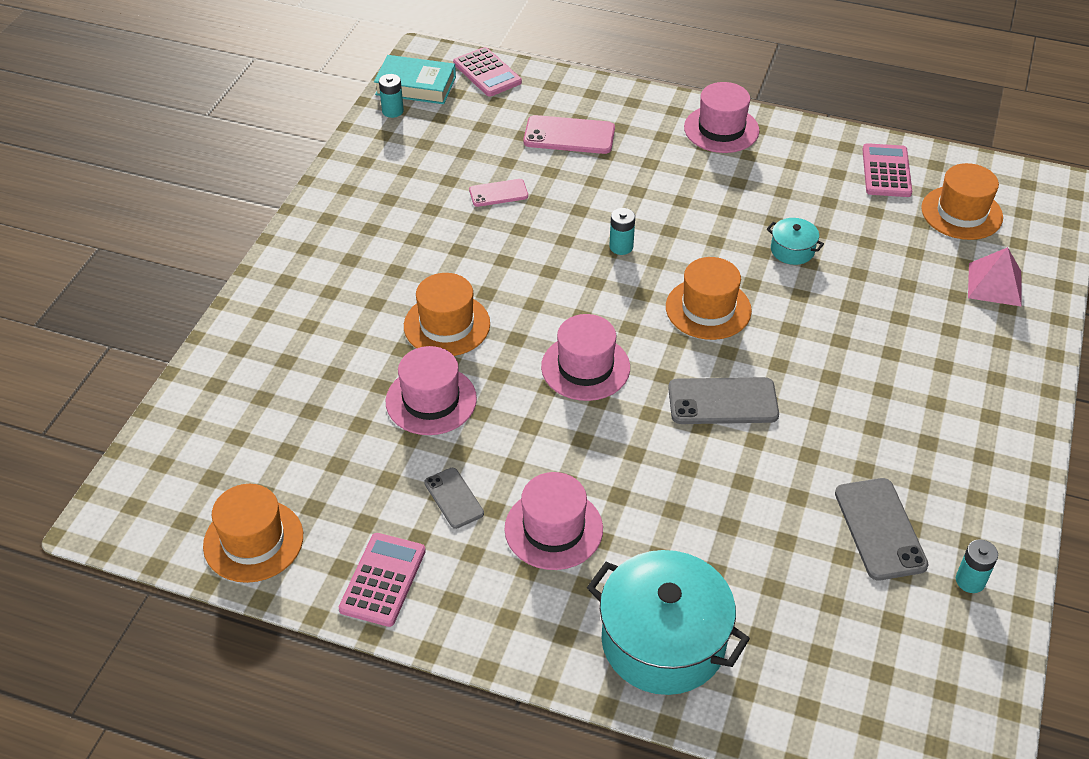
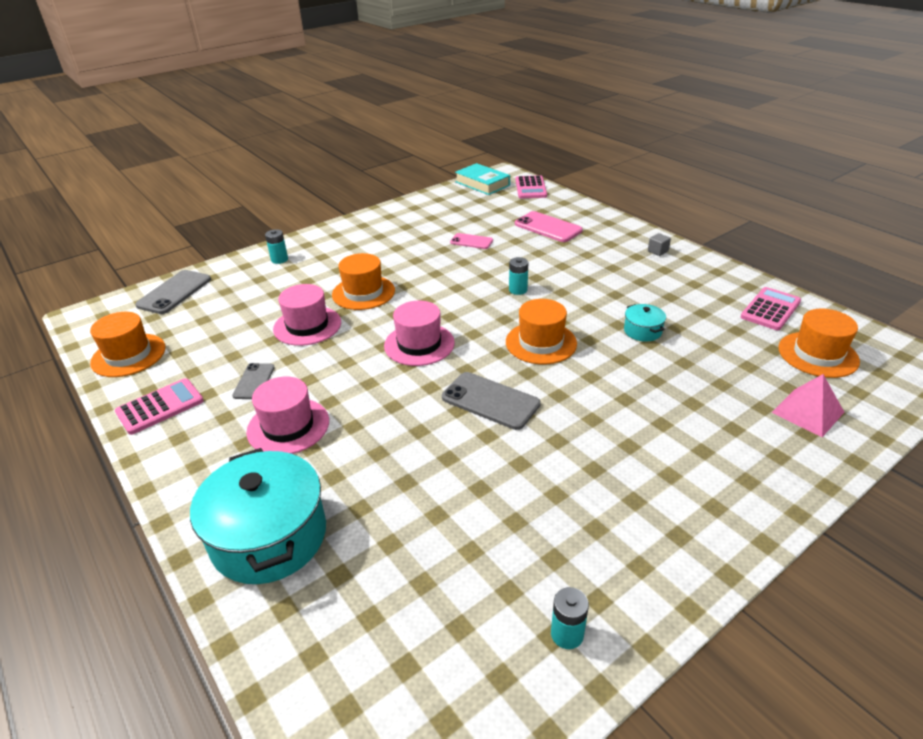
camera: 35 degrees right, 10 degrees down
(392, 111) = (456, 191): turquoise battery -> turquoise battery (279, 259)
(721, 129) = (658, 251): pink hat -> grey cube
(880, 529) = (524, 546): grey phone -> grey phone (174, 292)

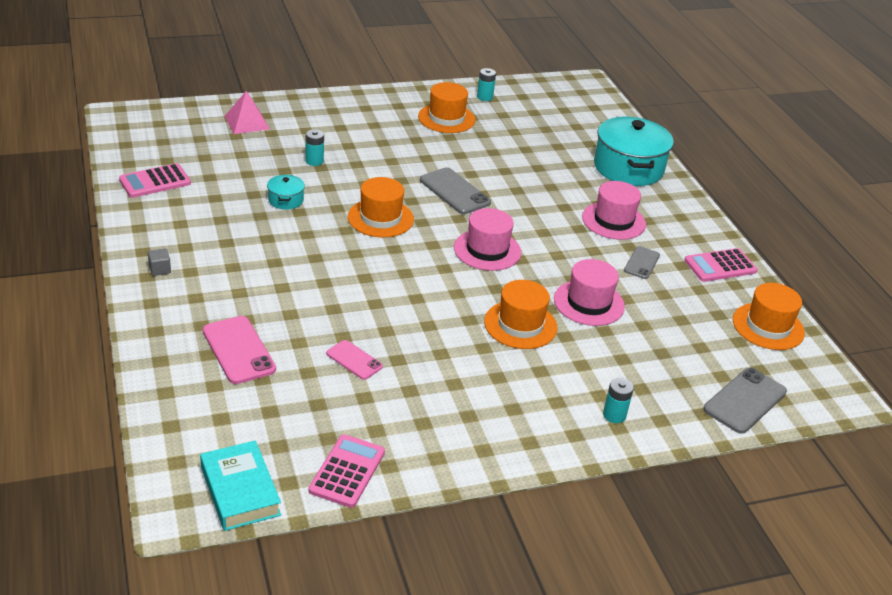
camera: 165 degrees left, 0 degrees up
(518, 290) = (356, 274): turquoise battery -> turquoise battery (314, 161)
(530, 188) = (176, 446): pink calculator -> pink calculator (347, 471)
(818, 354) = (180, 144): orange hat -> orange hat (446, 118)

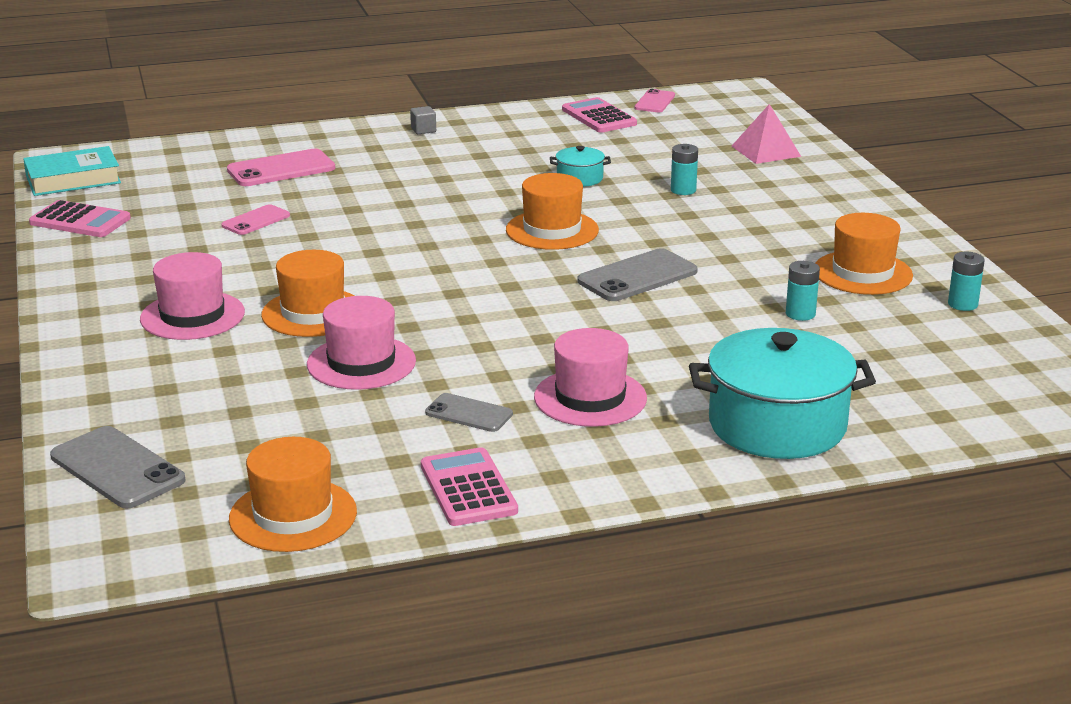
camera: 95 degrees right, 10 degrees down
(128, 154) = (654, 102): none -> pink phone
(487, 250) = (487, 296): pink hat -> pink hat (192, 316)
(614, 415) = (118, 365): turquoise battery -> turquoise battery (800, 314)

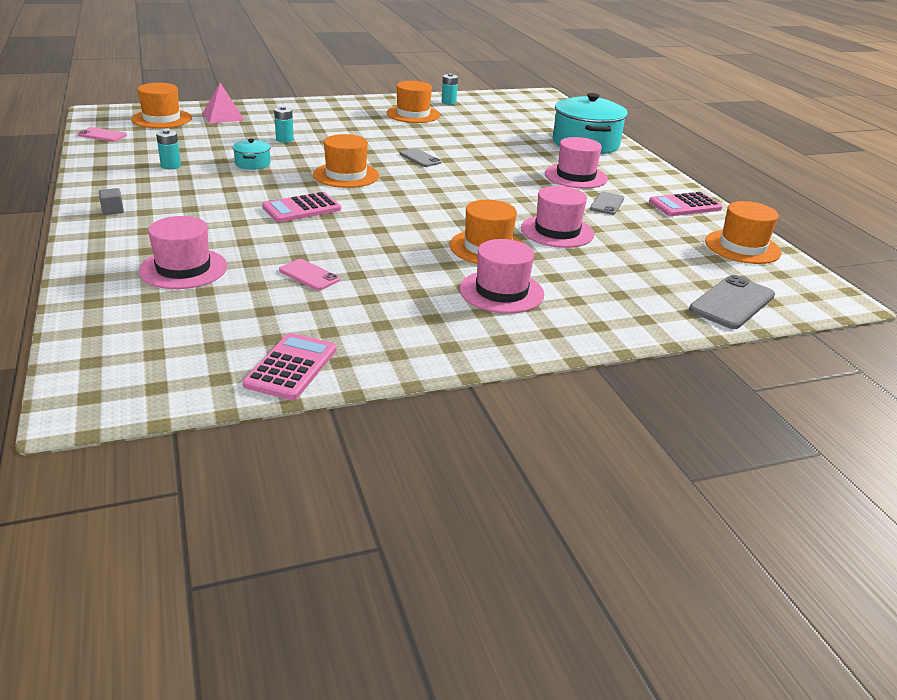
camera: 95 degrees left, 5 degrees up
(73, 179) = (161, 387): turquoise book -> none
(281, 169) = (183, 269): pink phone -> pink hat
(598, 117) = (124, 152): pink calculator -> pink calculator (302, 208)
(637, 276) = (420, 158): grey phone -> grey phone, size x0.61
(734, 121) = (161, 119): none -> orange hat
(800, 314) = (465, 129): turquoise battery -> turquoise battery (171, 166)

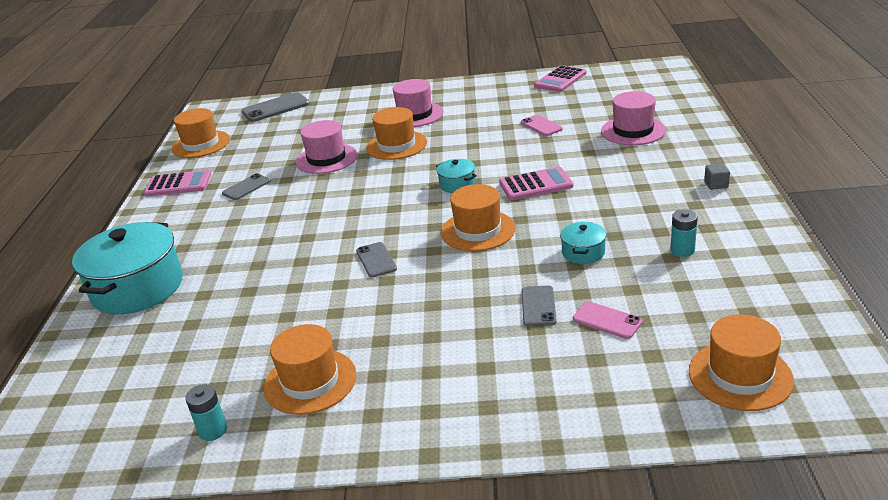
camera: 155 degrees left, 0 degrees up
(102, 135) = (810, 324): pink phone -> pink phone (607, 320)
(223, 116) = (635, 382): pink pyramid -> none
(284, 139) = (538, 306): turquoise battery -> grey phone
(385, 208) = (457, 184): none -> turquoise pot
(575, 176) = (229, 225): pink hat -> none

